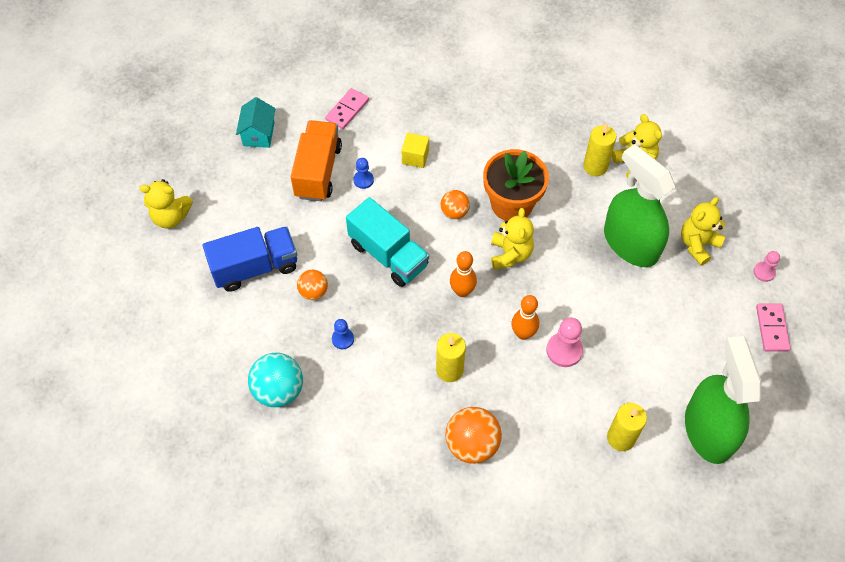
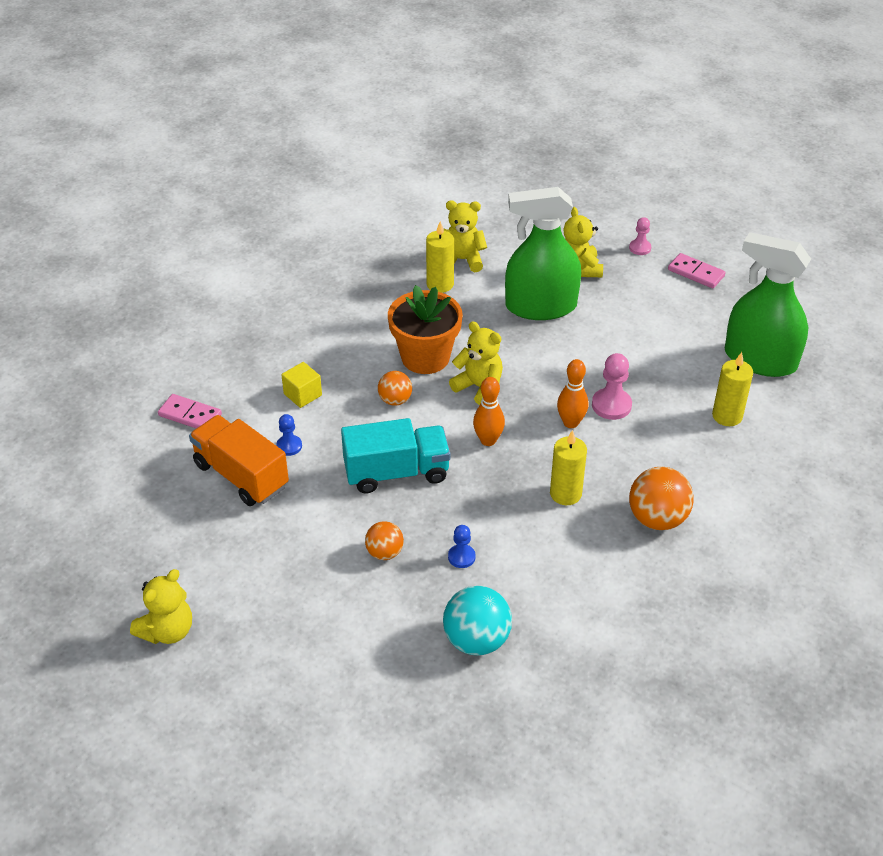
camera: 55 degrees left, 15 degrees down
(255, 267) = (308, 587): blue truck -> none
(258, 134) = (140, 500): turquoise house -> none
(347, 110) = (190, 415): pink domino -> pink domino turned 45 degrees counterclockwise

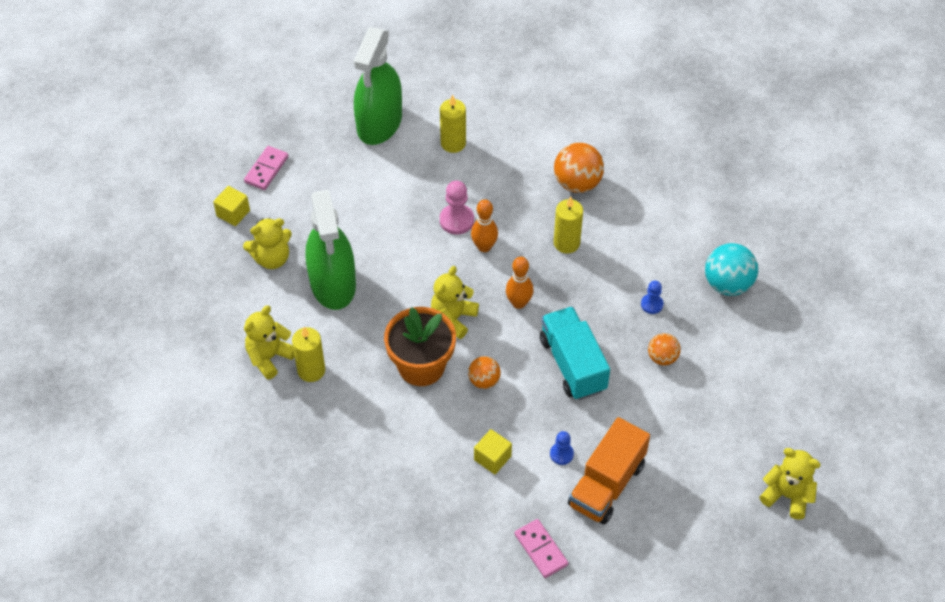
camera: 100 degrees left, 10 degrees up
(190, 415) = (541, 549): pink domino -> pink domino turned 45 degrees counterclockwise
(462, 260) = (269, 357): yellow teddy bear -> yellow teddy bear turned 45 degrees clockwise
(640, 248) = (233, 213): pink pawn -> yellow cube

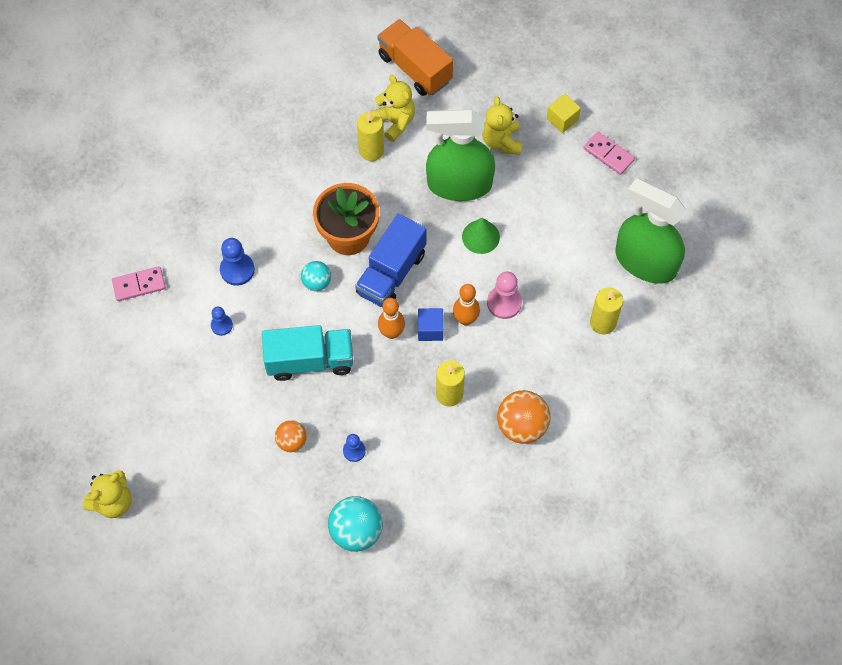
camera: 105 degrees right, 10 degrees up
(389, 253) = (480, 237): none -> green cone
(453, 318) = (391, 273): yellow teddy bear -> blue truck
(484, 381) = (317, 282): orange ball -> turquoise ball
(492, 458) = (237, 270): yellow cube -> blue pawn
(504, 272) = (430, 329): none -> blue cube
(606, 484) = (179, 353): orange truck -> orange truck (415, 68)

